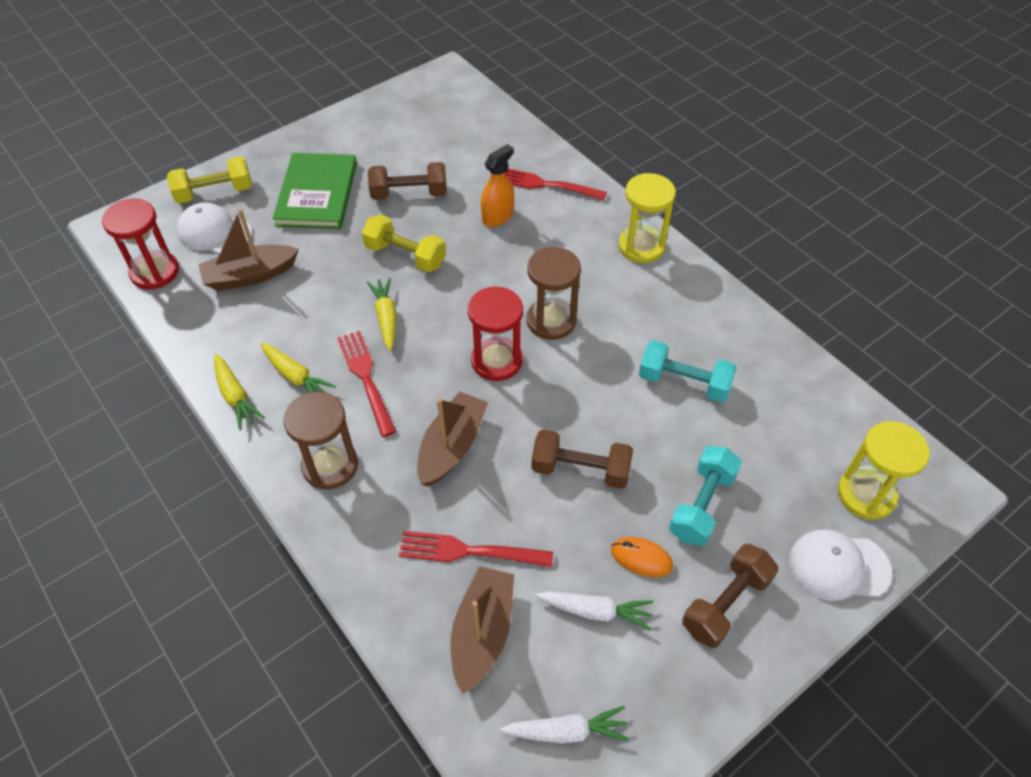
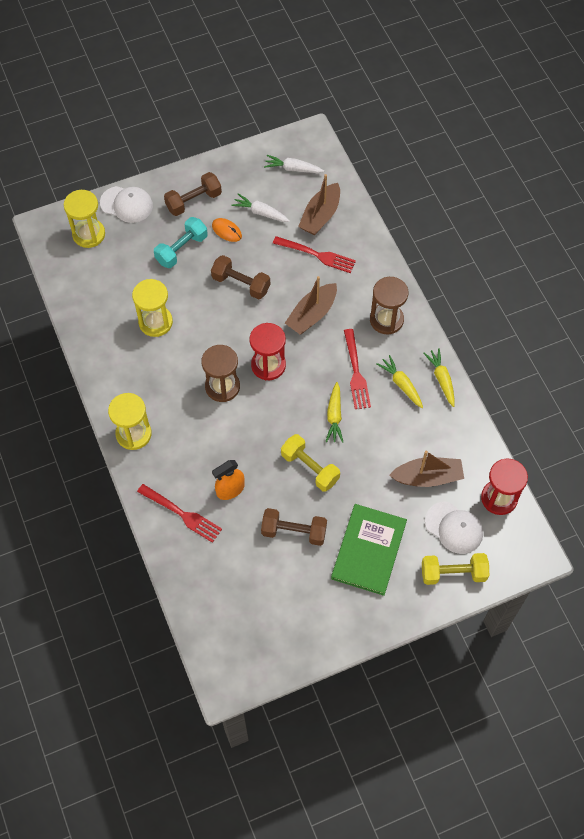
camera: 165 degrees left, 10 degrees up
(684, 382) = (155, 322): turquoise dumbbell -> yellow hourglass

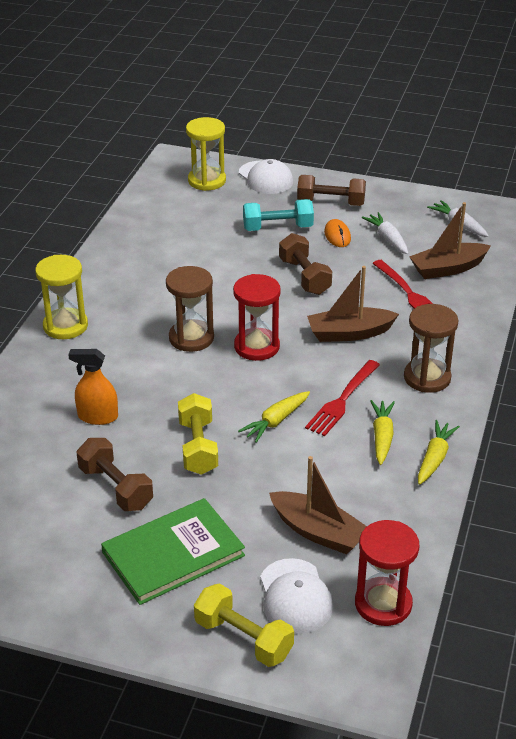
camera: 40 degrees right, 25 degrees down
(155, 322) = (189, 263): yellow hourglass -> none
(182, 514) = (29, 407): red fork -> none

